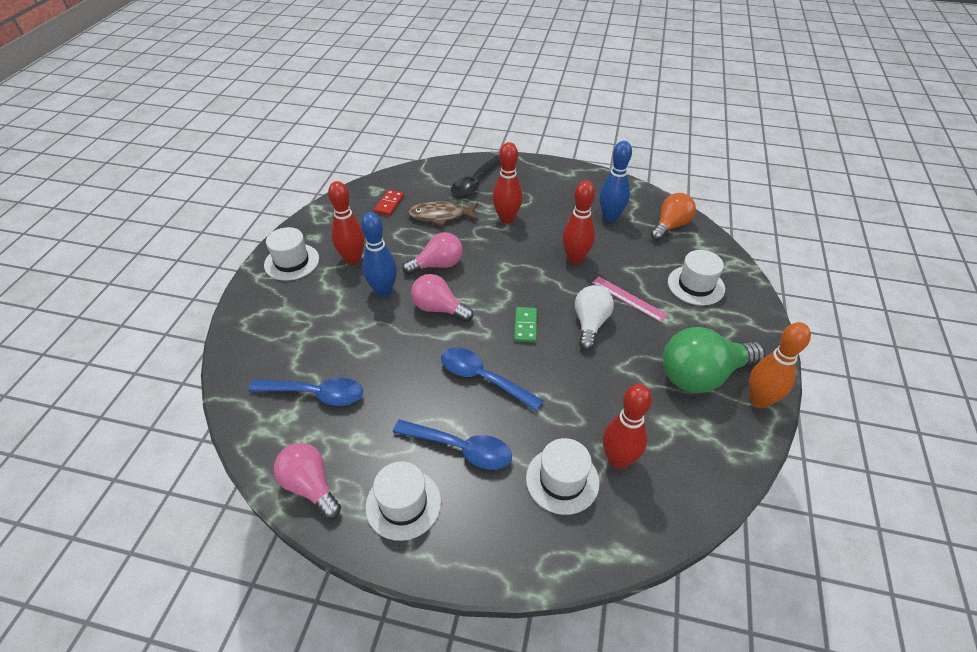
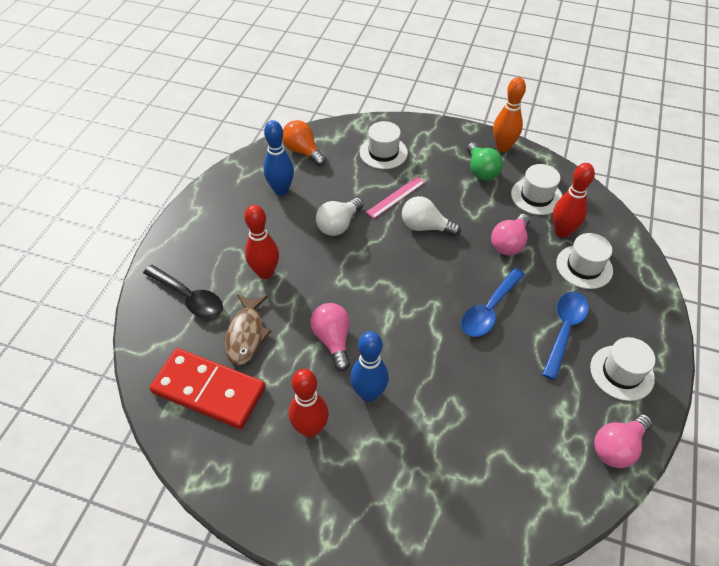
camera: 85 degrees left, 5 degrees up
(292, 262) = (305, 503): white hat -> white hat (536, 196)
(316, 394) = (515, 452): blue spoon -> none
(389, 204) = (209, 390): red domino -> red domino, size x2.26
(439, 308) = (400, 341): pink light bulb -> pink light bulb (509, 243)
(525, 326) = (426, 272): green domino -> none
(575, 258) = (338, 225): red bowling pin -> white light bulb
(702, 375) = (481, 171): green light bulb -> green light bulb, size x0.65

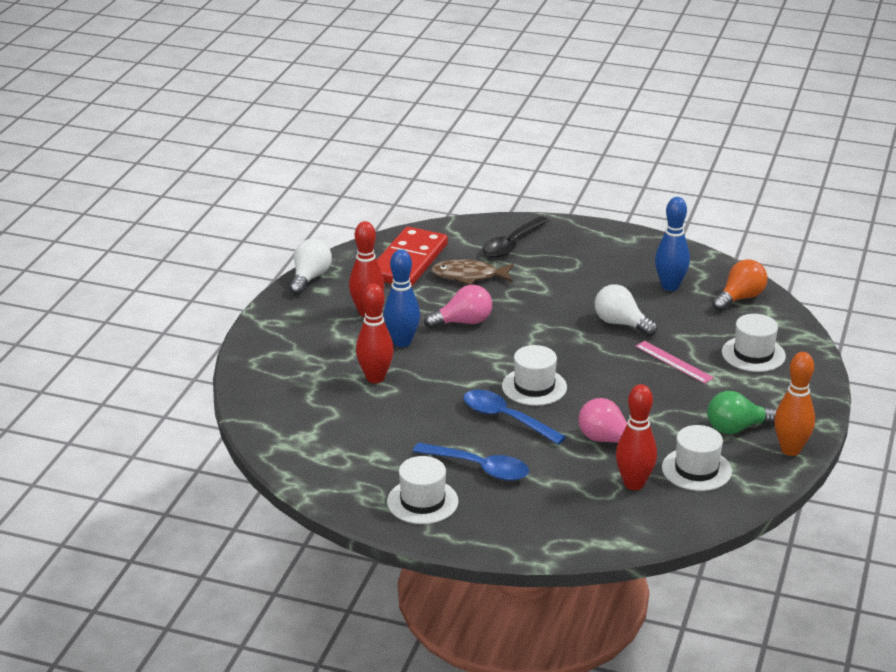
camera: 90 degrees right, 20 degrees down
(265, 273) = (546, 282): red bowling pin -> red bowling pin (375, 378)
(425, 227) = (627, 381): white light bulb -> white light bulb (310, 278)
(584, 267) = (576, 494): white hat -> white hat (534, 387)
(617, 447) = (334, 485): pink light bulb -> none

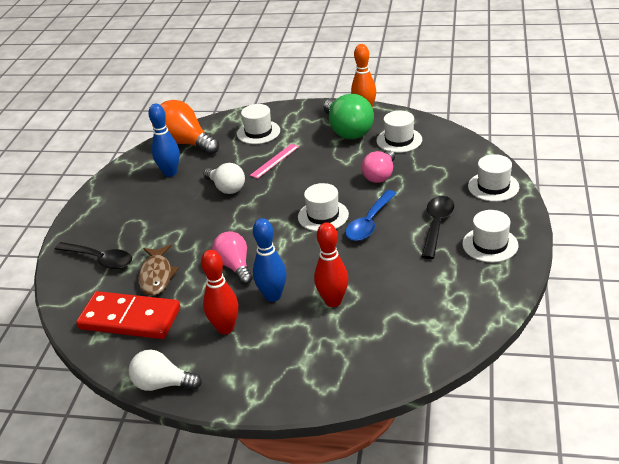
camera: 95 degrees left, 5 degrees up
(479, 468) = (437, 225): blue spoon -> black spoon
(546, 531) = (493, 186): none -> white hat
(621, 324) = (226, 188): white light bulb -> white light bulb turned 75 degrees counterclockwise
(634, 484) = (425, 160): red bowling pin -> none
(736, 428) = (348, 130): green light bulb -> green light bulb, size x1.54
(740, 298) = (185, 143): orange light bulb -> orange light bulb, size x1.54

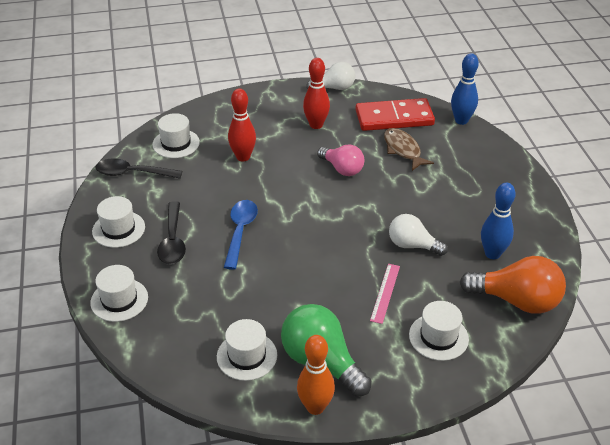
camera: 155 degrees right, 5 degrees up
(100, 259) = (466, 153): black spoon -> black spoon (132, 173)
(273, 296) = (294, 152): blue bowling pin -> blue bowling pin (461, 120)
(323, 216) = (290, 231): white hat -> white hat (176, 143)
(380, 175) = (250, 293): pink light bulb -> none

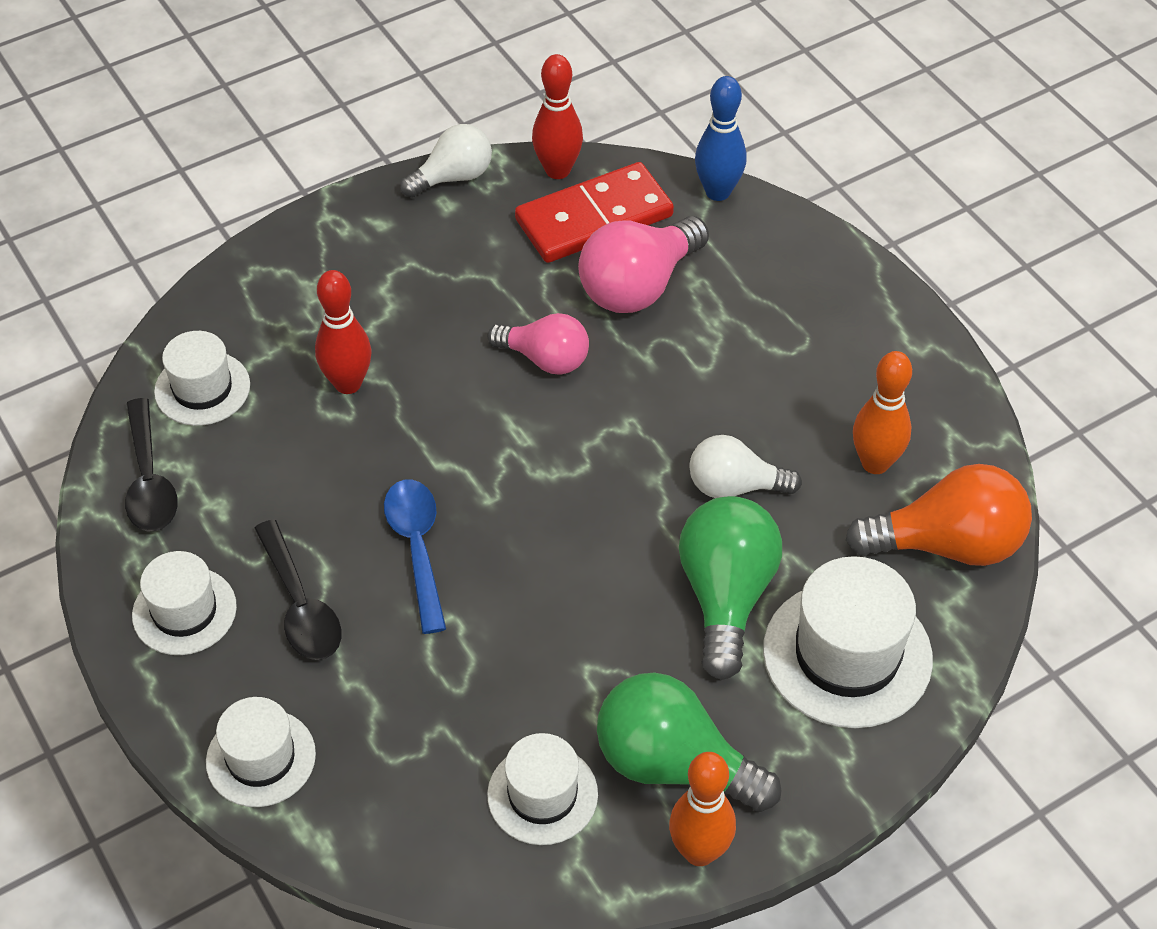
camera: 20 degrees left, 10 degrees up
(132, 173) = (149, 480): black spoon -> black spoon turned 90 degrees counterclockwise
(316, 125) = (455, 273): red bowling pin -> red bowling pin (557, 170)
(385, 293) = (726, 596): pink ruler -> green light bulb
(403, 150) = (638, 286): brown fish -> pink light bulb
(438, 337) = (847, 654): white hat -> white hat, size x1.60
(492, 254) = (875, 463): blue bowling pin -> orange bowling pin

